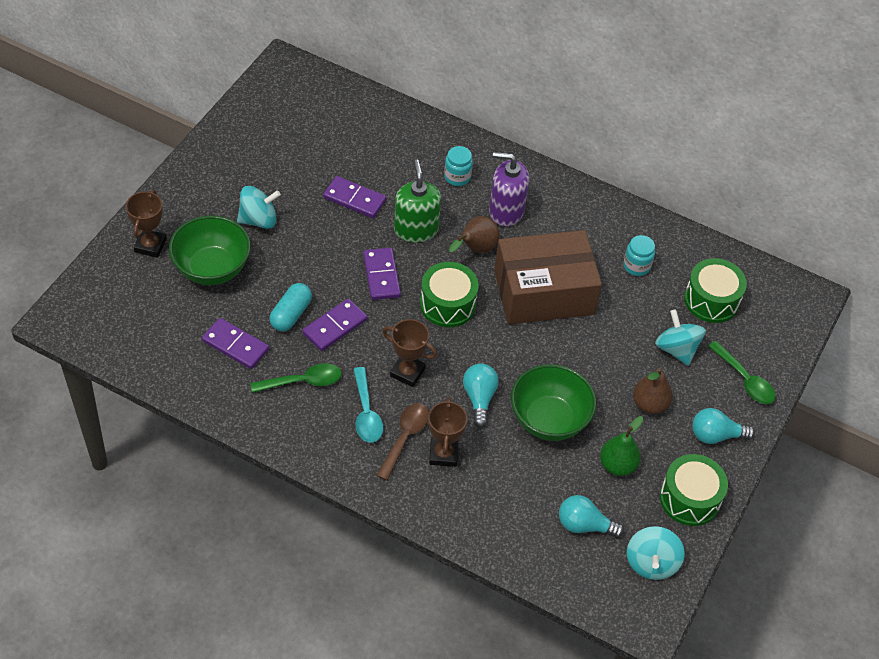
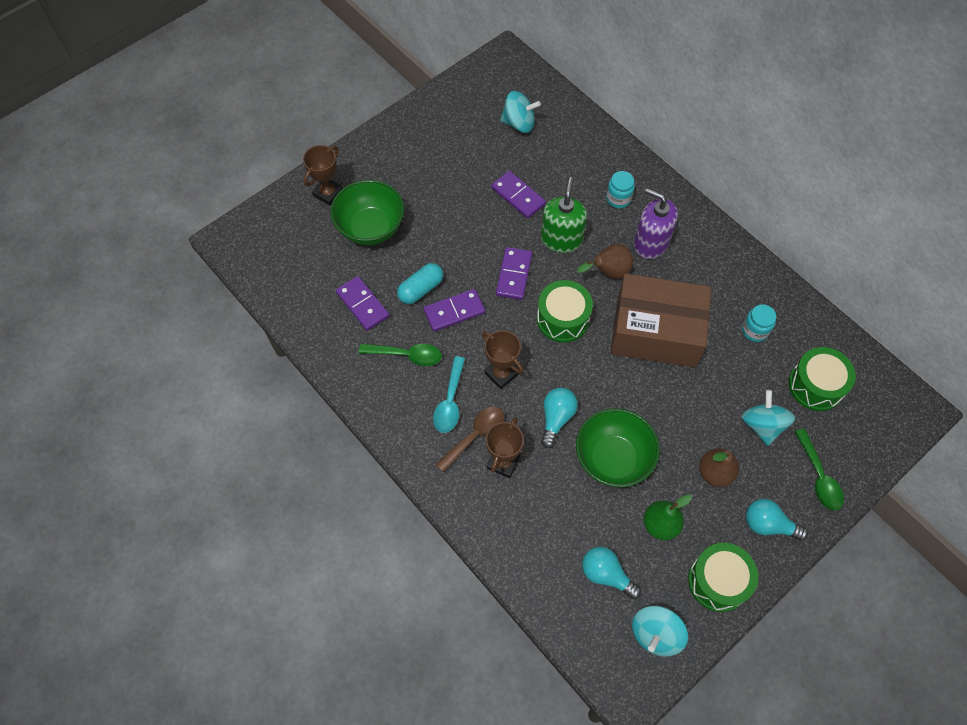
camera: 25 degrees right, 10 degrees up
(258, 220) = (427, 194): turquoise spinning top -> turquoise spinning top (519, 123)

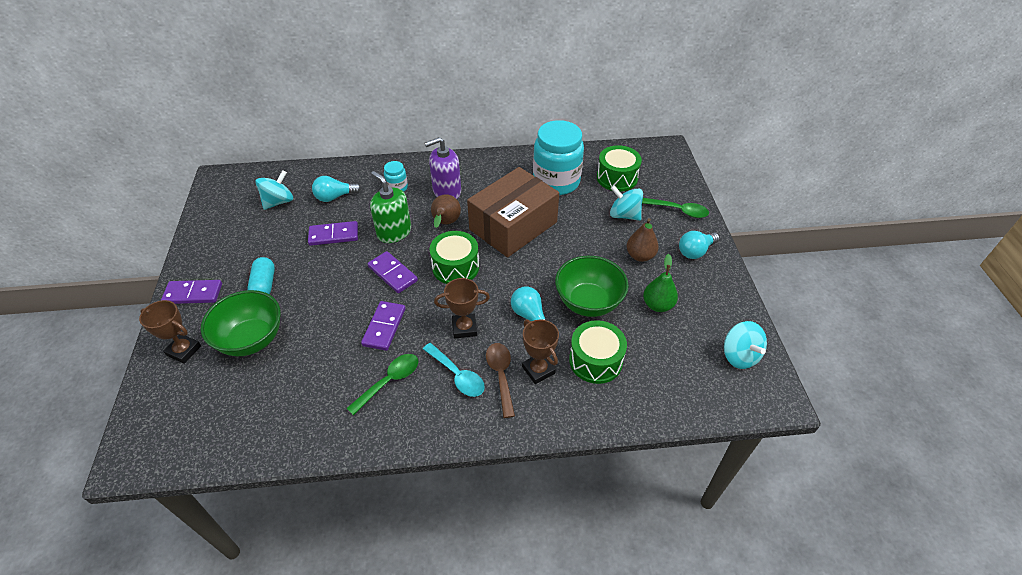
camera: 55 degrees left, 15 degrees down
(328, 193) = (184, 350): brown trophy -> brown trophy turned 45 degrees counterclockwise
(362, 304) = (312, 386): purple domino -> purple domino (193, 294)
(421, 289) = (342, 337): turquoise capsule -> turquoise capsule (264, 285)
(606, 574) = (675, 358): turquoise light bulb -> turquoise light bulb (335, 197)
(718, 581) = (719, 299): green drum -> green drum (595, 360)
(754, 331) = (556, 182): turquoise jar -> turquoise jar, size x2.24

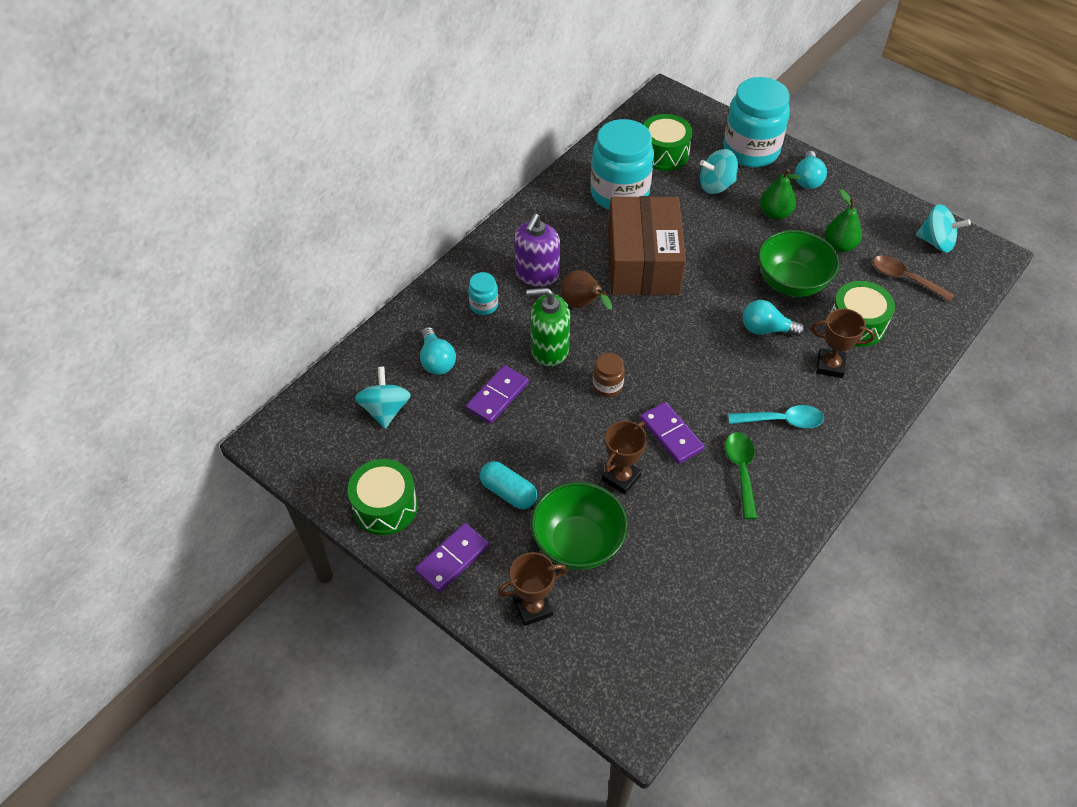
camera: 45 degrees left, 5 degrees up
(335, 197) = (436, 361): turquoise light bulb -> turquoise light bulb turned 45 degrees counterclockwise
(392, 274) = (607, 386): purple domino -> brown jar
(455, 267) = (650, 337): green drum -> green drum (385, 506)
(464, 328) = (733, 380): brown trophy -> brown trophy (621, 477)
(501, 375) = (811, 393): brown spoon -> brown spoon (904, 279)
(640, 256) = (775, 213): brown pear -> green pear
(679, 210) = (751, 151): green spoon -> turquoise jar

